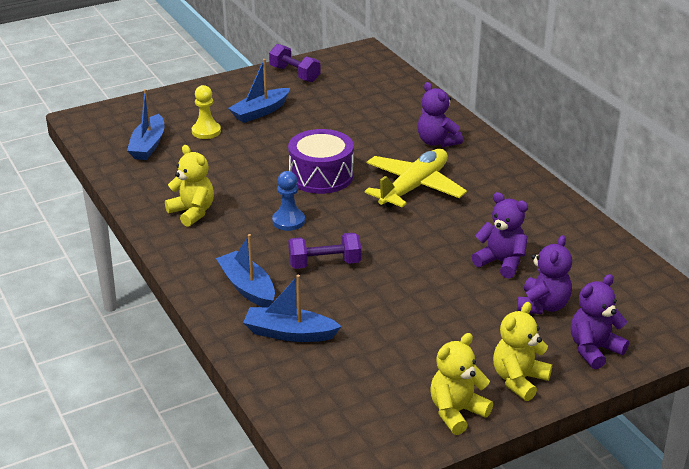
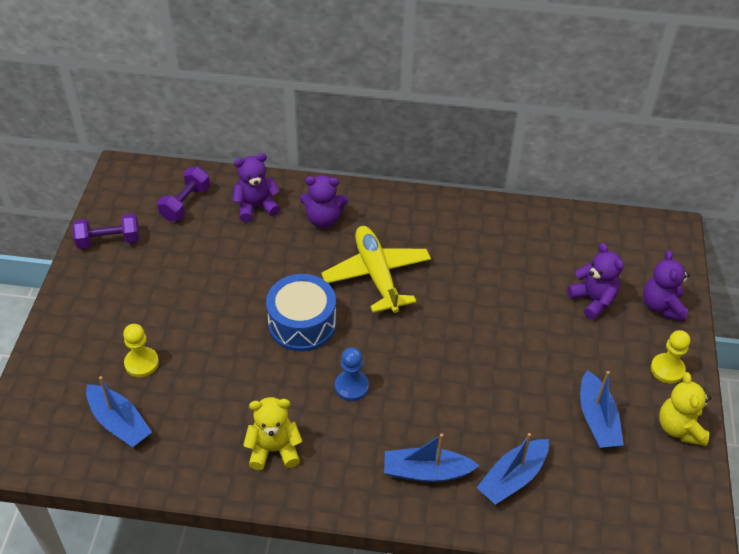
camera: 55 degrees left, 15 degrees up
(260, 112) = (149, 304): blue boat -> blue boat (597, 419)
(321, 176) = (302, 324): purple drum -> blue drum
(324, 263) = (435, 398): purple dumbbell -> purple dumbbell (186, 203)
(501, 262) = (523, 288): purple teddy bear -> purple teddy bear (256, 207)
(519, 380) = (667, 369): yellow teddy bear -> yellow pawn

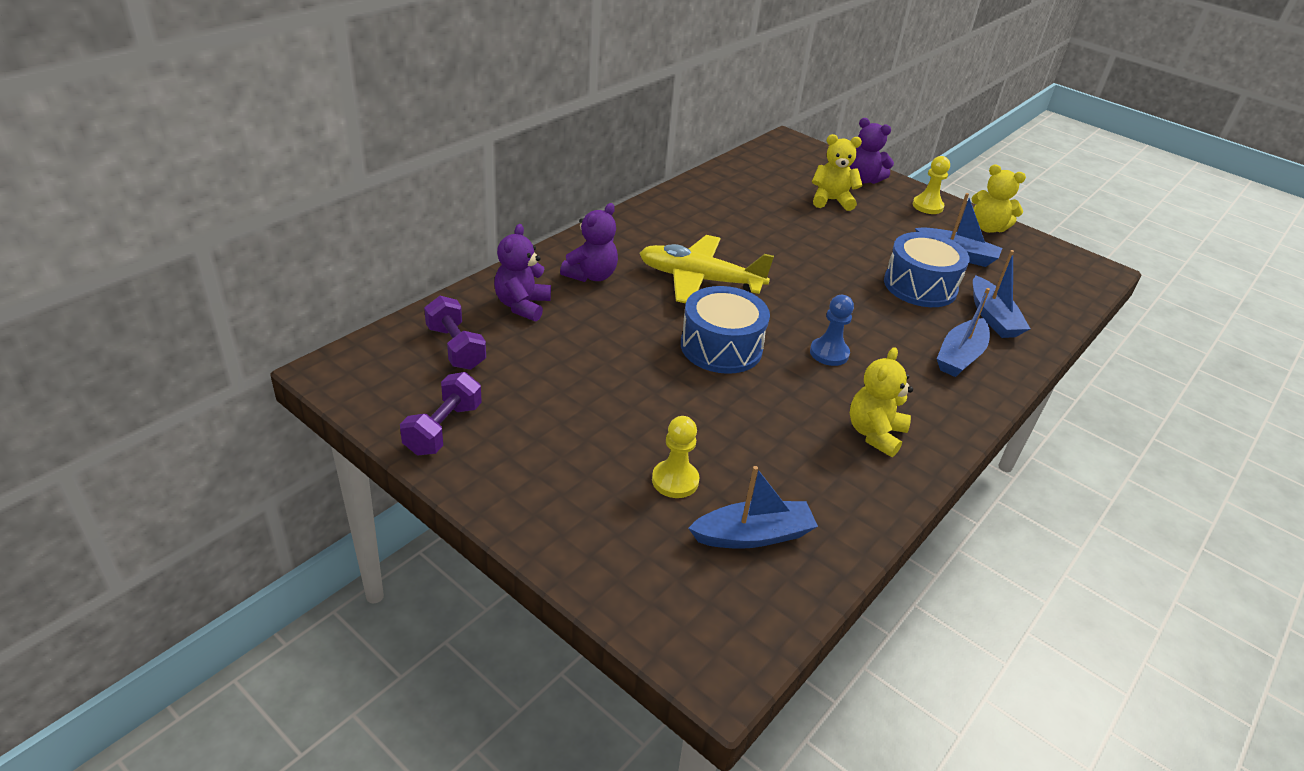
camera: 60 degrees left, 10 degrees down
(511, 410) = (920, 286): none -> blue drum
(593, 300) = (831, 200): purple teddy bear -> yellow teddy bear

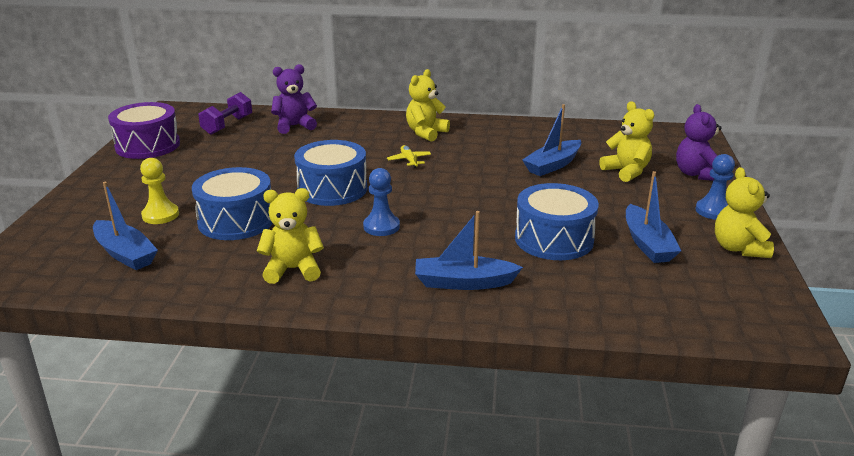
camera: 60 degrees right, 10 degrees down
(443, 429) = (148, 145): purple dumbbell -> purple drum
(591, 275) = (358, 131): purple teddy bear -> none
(643, 243) = (426, 133): none -> yellow teddy bear
(699, 280) = (409, 160): yellow plane -> yellow plane, size x0.41
(739, 432) = (236, 221): none -> blue drum
(927, 206) = (713, 211): yellow pawn -> blue pawn
(993, 317) = (561, 285): blue boat -> blue boat (552, 165)

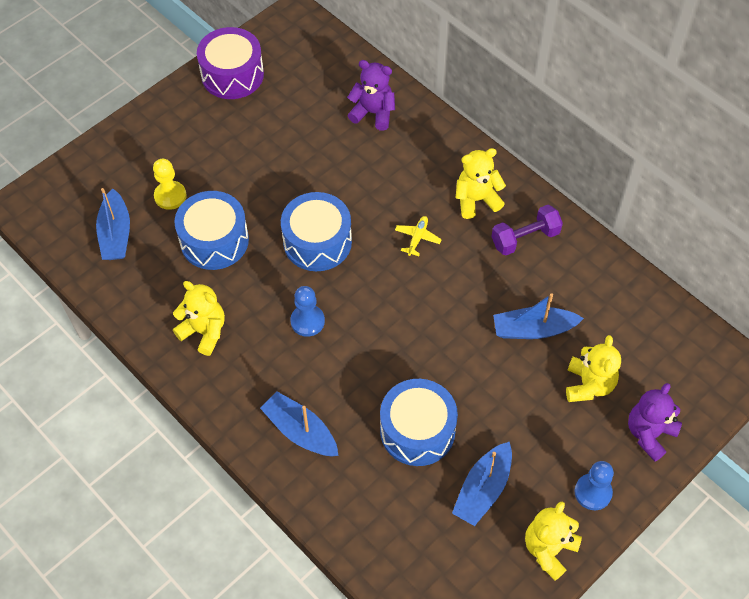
camera: 40 degrees right, 30 degrees up
(227, 125) = (319, 76): purple dumbbell -> purple dumbbell (525, 238)

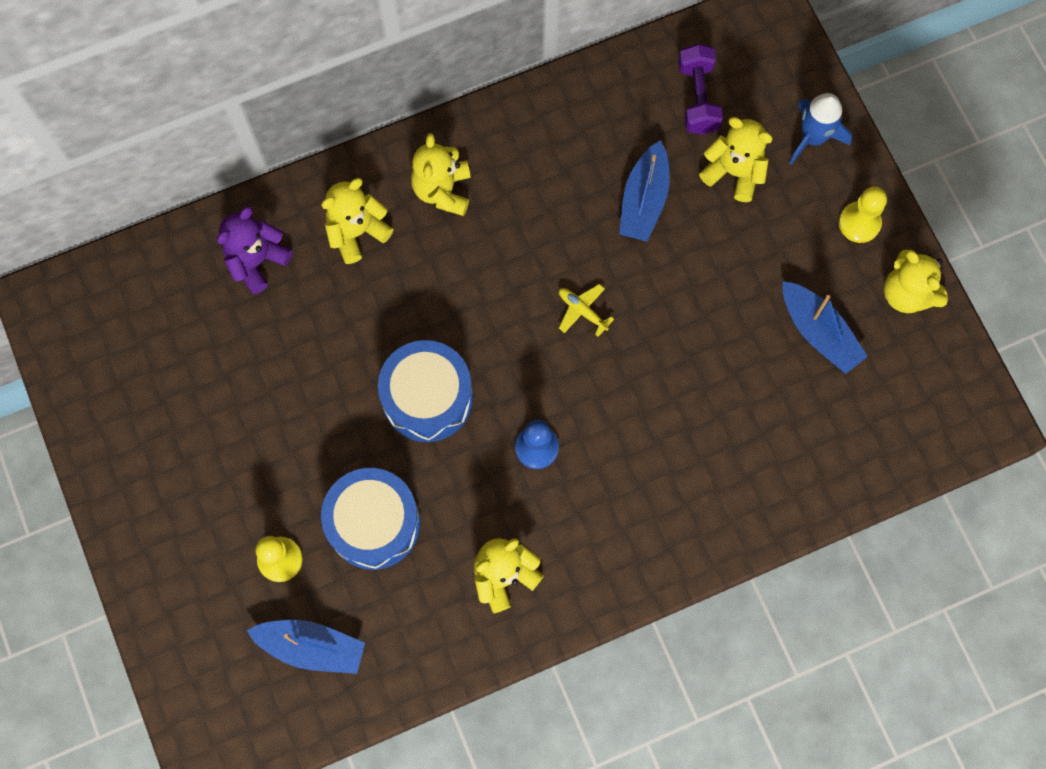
camera: 70 degrees left, 15 degrees up
(232, 75) = (109, 418): purple drum -> none
(300, 431) = (680, 504): blue boat -> none
(417, 238) = (469, 279): yellow plane -> yellow plane (582, 311)
(417, 431) = (725, 374): blue drum -> none
(420, 160) = (357, 232): none -> yellow teddy bear
(525, 238) = (519, 159): purple dumbbell -> purple dumbbell (697, 98)
(593, 492) = (859, 223): blue pawn -> yellow pawn
(649, 434) = (813, 137): purple teddy bear -> blue rocket

